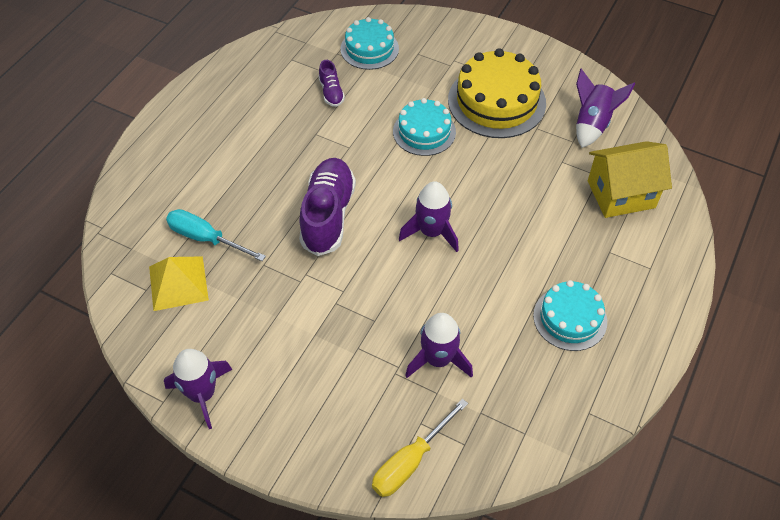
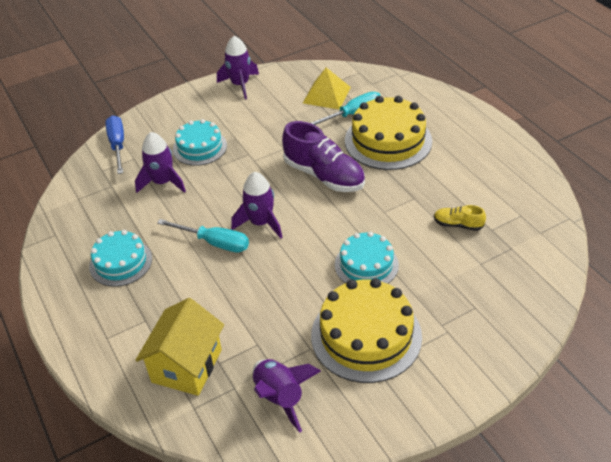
camera: 125 degrees right, 10 degrees down
(238, 187) = (388, 141): none -> yellow cake
(331, 92) = (458, 224): purple shoe -> yellow shoe
(369, 49) = (504, 273): turquoise cake -> turquoise cake (200, 147)
(410, 461) = (117, 145): yellow screwdriver -> blue screwdriver
(484, 255) = (214, 242): none -> turquoise screwdriver

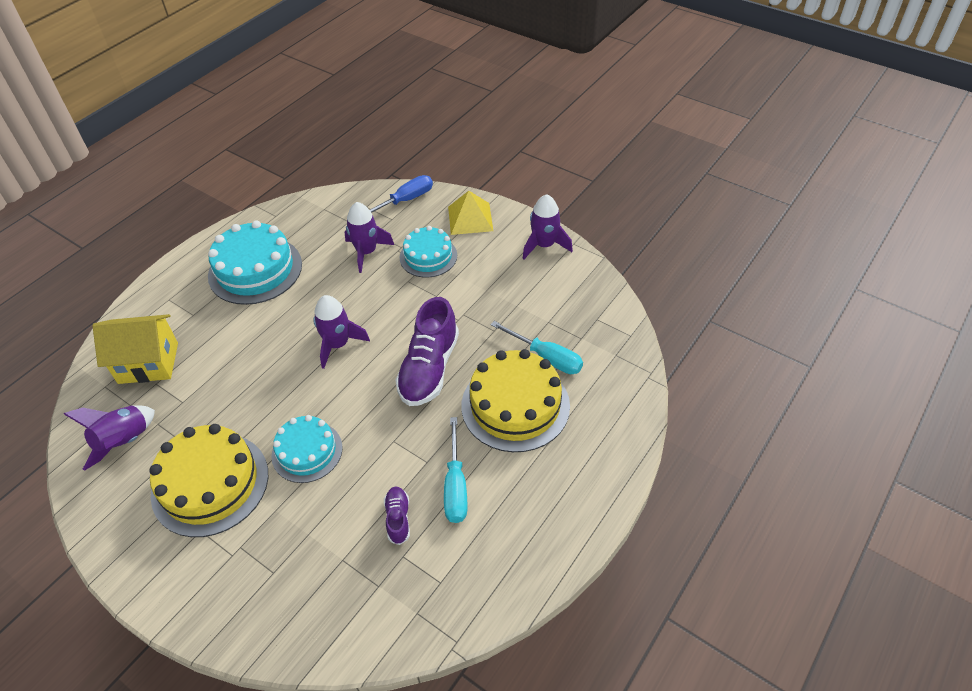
camera: 65 degrees right, 5 degrees up
(121, 262) = (255, 270): turquoise cake -> turquoise cake, size x1.60
(214, 242) = (299, 321): turquoise screwdriver -> turquoise screwdriver (455, 485)
(327, 95) = (569, 321): yellow pyramid -> yellow pyramid (470, 218)
(458, 224) = (398, 518): yellow shoe -> purple shoe

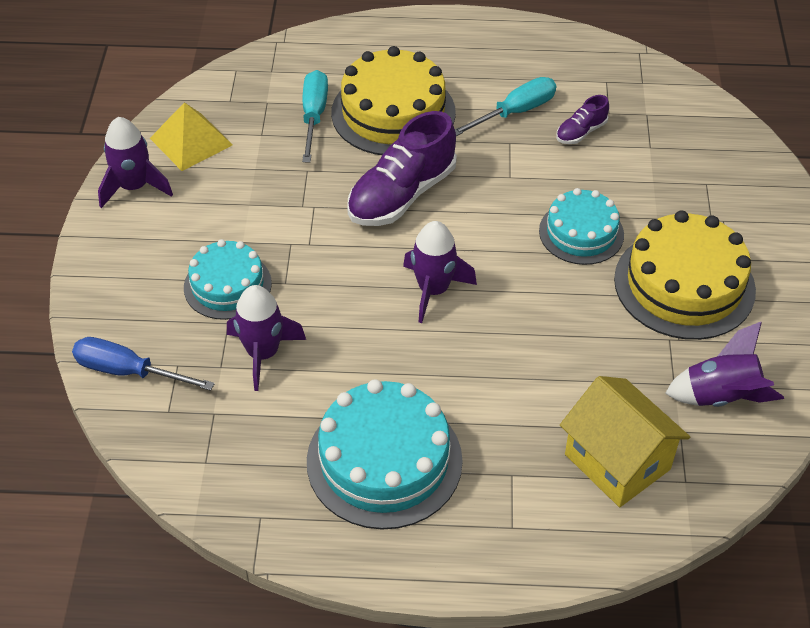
camera: 125 degrees left, 0 degrees up
(429, 369) = (401, 195): purple shoe -> purple shoe turned 150 degrees clockwise
(470, 218) = (124, 279): yellow pyramid -> yellow pyramid (191, 141)

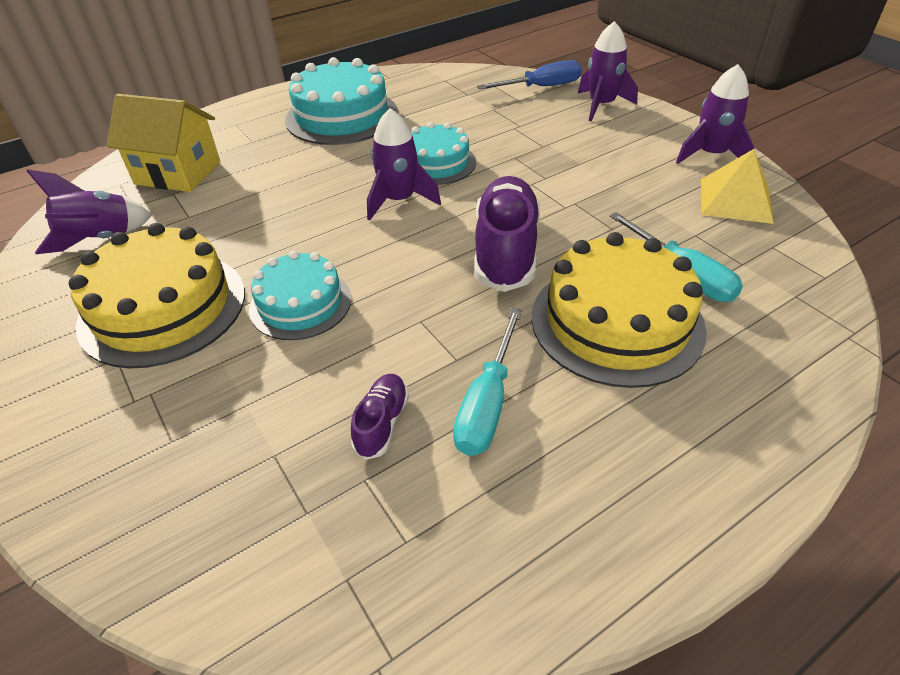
camera: 145 degrees right, 5 degrees down
(227, 285) = (550, 139): turquoise cake -> turquoise cake (436, 163)
(263, 353) = (476, 123): purple rocket -> purple rocket (601, 105)

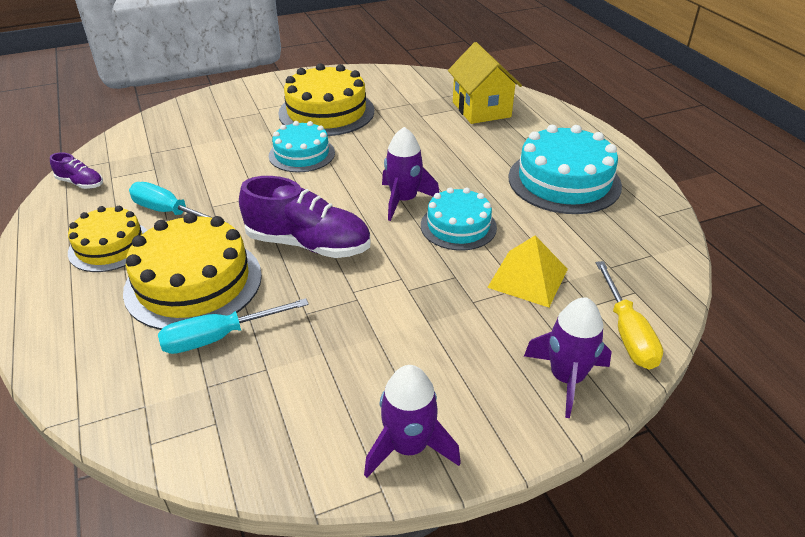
camera: 100 degrees right, 5 degrees down
(100, 239) = (406, 90): purple rocket -> none
(178, 173) = (481, 109): yellow house -> yellow house turned 45 degrees counterclockwise
(382, 423) = (185, 176): purple shoe -> purple shoe (80, 183)
(541, 87) = (627, 332): blue screwdriver -> yellow screwdriver
(593, 441) = (110, 246): none -> yellow cake
(735, 200) = (305, 428): yellow pyramid -> yellow pyramid (528, 278)

